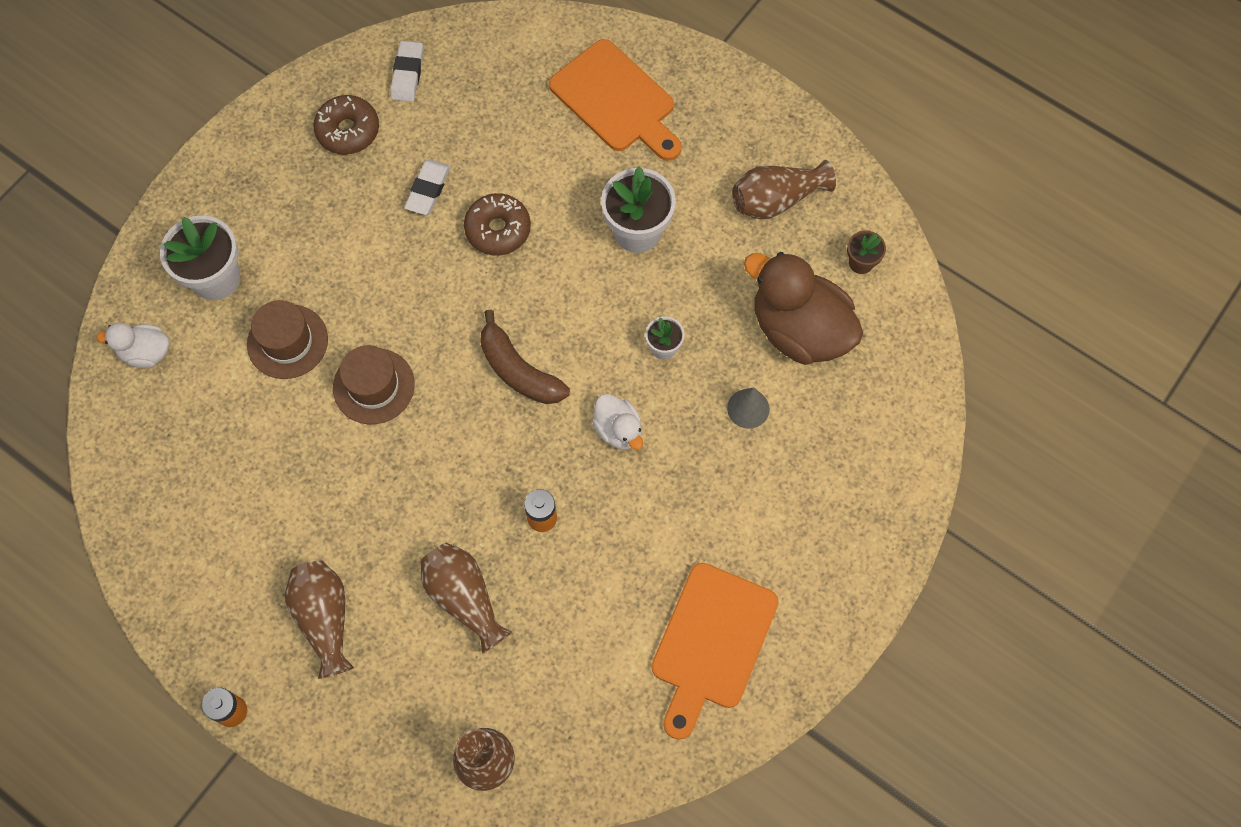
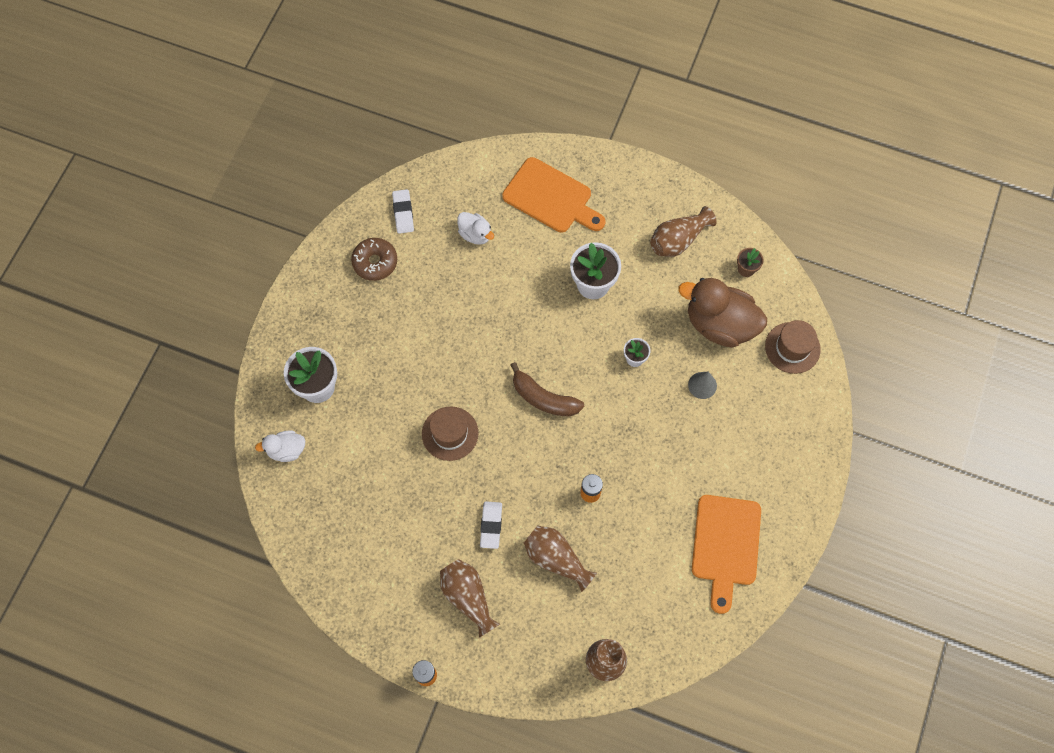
camera: 15 degrees left, 0 degrees up
(287, 341) = (381, 418): brown hat -> brown hat (792, 348)
(428, 189) = (443, 290): white eraser -> white eraser (491, 525)
(498, 229) = (499, 306): brown donut -> none
(618, 430) = (622, 421): white duck -> white duck (475, 234)

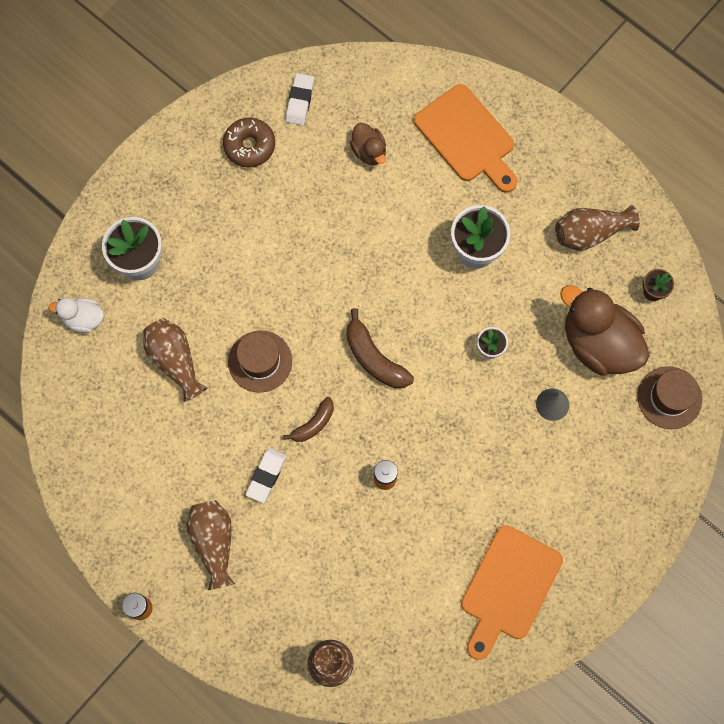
camera: 20 degrees right, 5 degrees up
(475, 234) = (369, 151): white duck -> brown duck
(514, 469) = (313, 424): none -> brown banana
(556, 559) = (321, 536): brown vase -> brown vase (175, 361)

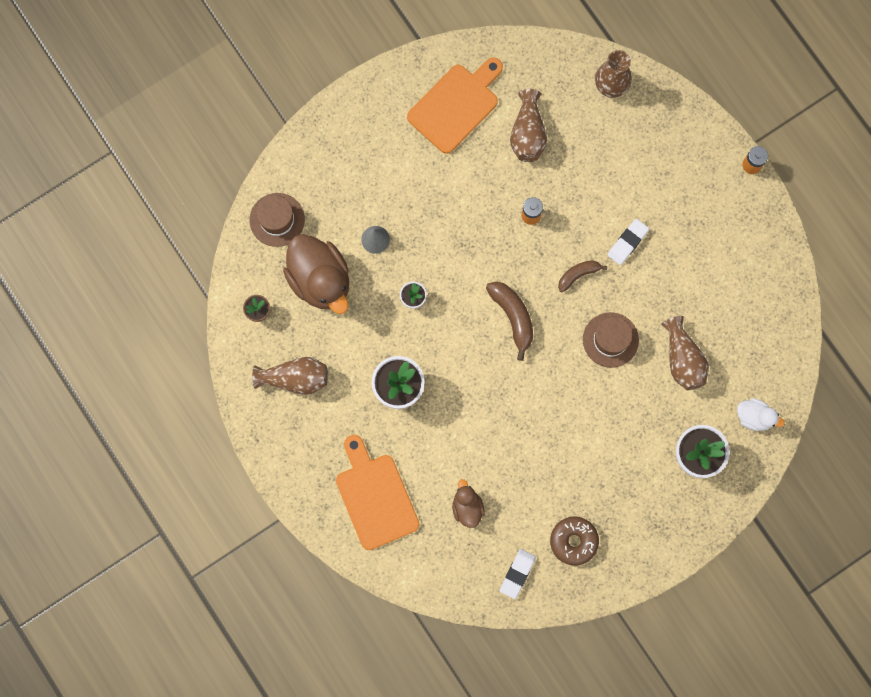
camera: 165 degrees left, 5 degrees up
(214, 543) = (682, 200): brown vase -> brown vase (527, 134)

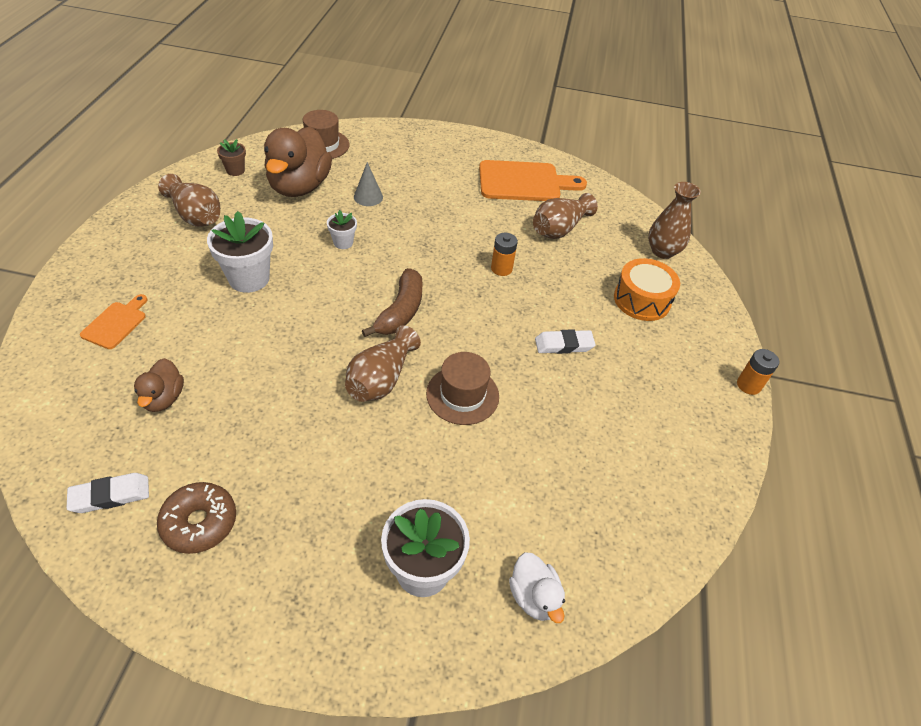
camera: 40 degrees right, 30 degrees down
(375, 497) = (116, 323): orange cutting board -> orange cutting board, size x0.52
(467, 507) = (163, 398): brown duck -> brown duck turned 150 degrees clockwise
(578, 275) = (492, 330): brown banana -> none
(637, 152) = (642, 300): none -> orange drum
(682, 359) = (514, 470): brown vase -> brown vase (381, 379)

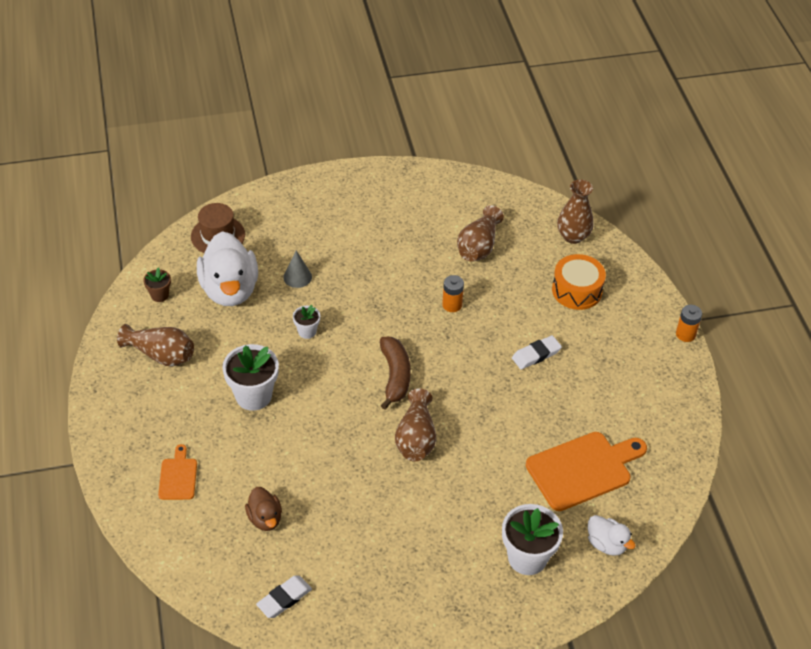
camera: 20 degrees left, 0 degrees up
(200, 523) = (360, 590): brown donut -> none
(299, 186) = (230, 290): brown duck -> white duck
(462, 395) = (483, 426): brown hat -> none
(524, 182) = (423, 208): orange cutting board -> orange cutting board (582, 469)

